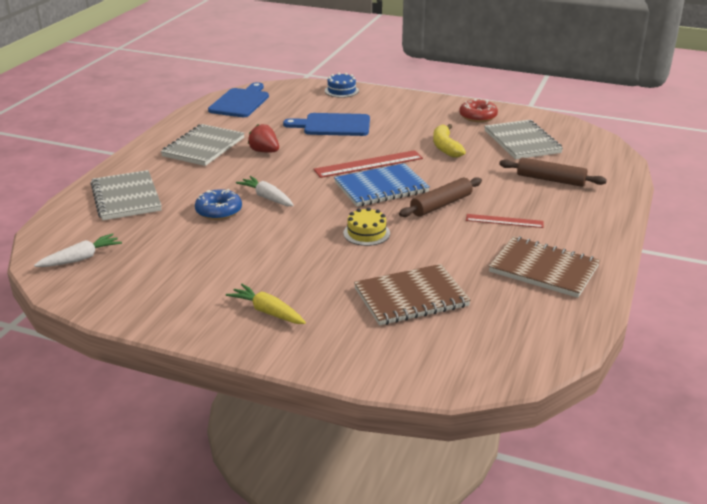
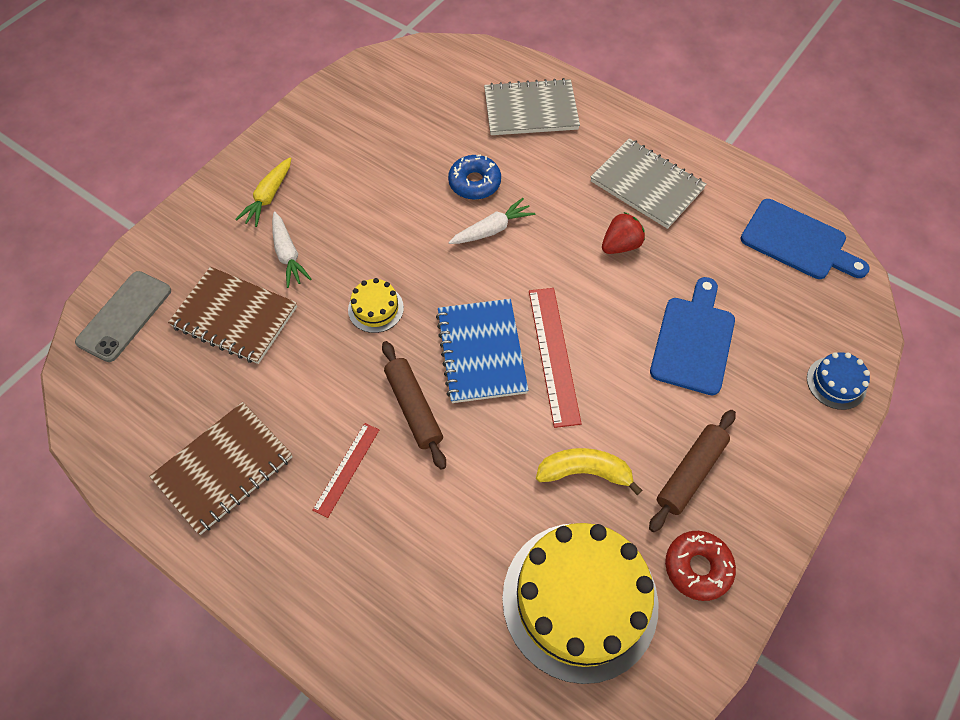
camera: 105 degrees right, 30 degrees up
(81, 258) = (418, 76): white carrot -> white carrot (288, 255)
(267, 312) = (268, 197): yellow carrot -> yellow carrot turned 150 degrees clockwise
(411, 297) = (235, 317): brown notebook -> brown notebook turned 60 degrees counterclockwise
(446, 361) = (124, 316): none -> grey phone
(522, 142) = (580, 600): grey notebook -> yellow cake
(551, 180) = (438, 585): brown rolling pin -> brown rolling pin (690, 473)

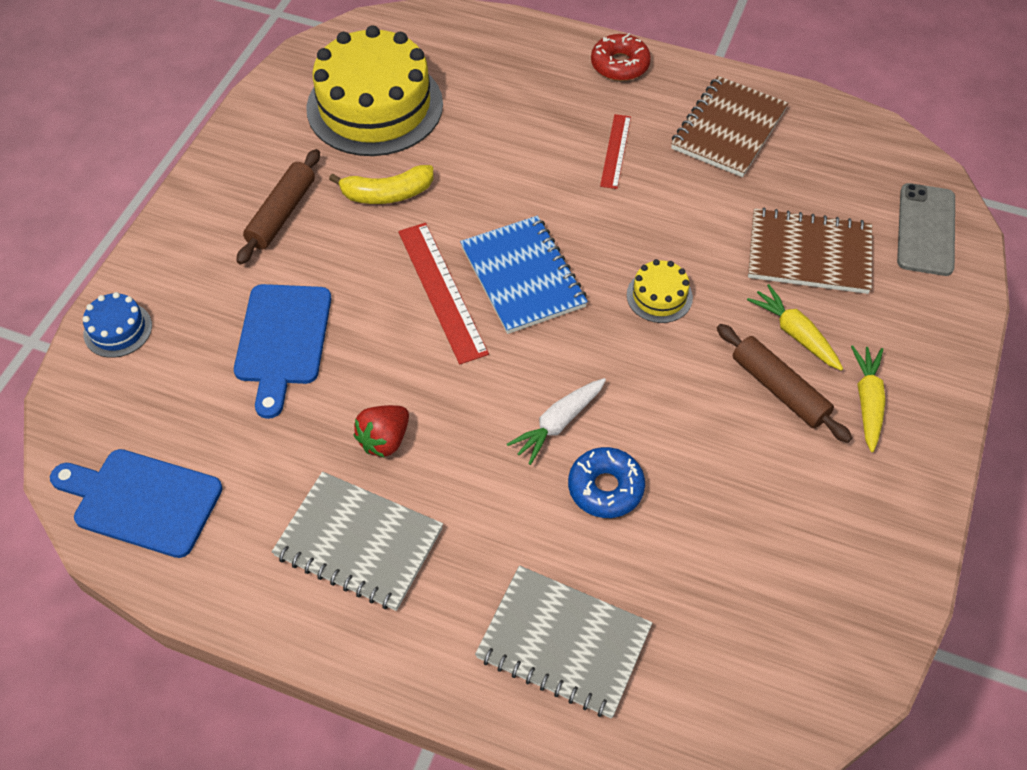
camera: 165 degrees right, 5 degrees down
(288, 255) = (794, 333): white carrot -> yellow carrot
(414, 408) = (574, 211): brown rolling pin -> brown rolling pin (779, 389)
(530, 110) = (563, 642): grey notebook -> grey notebook turned 45 degrees clockwise
(697, 567) = (272, 146): red donut -> red donut (620, 65)

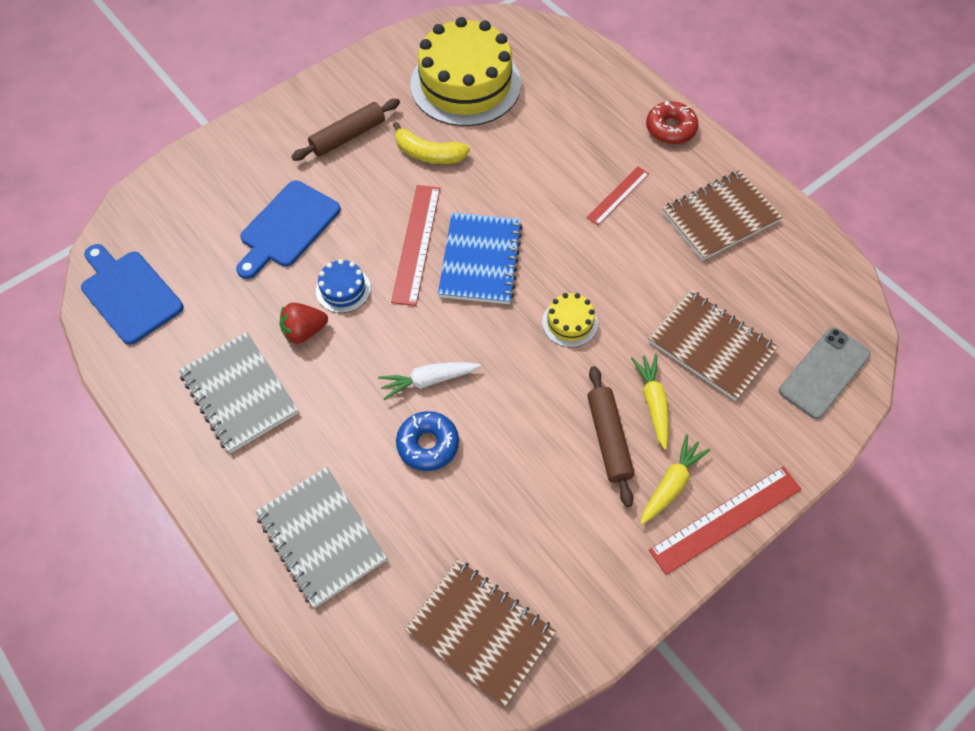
camera: 30 degrees right, 5 degrees up
(118, 329) = (191, 170): blue cake -> blue cake (343, 289)
(795, 643) = (480, 632): none -> brown notebook
(940, 408) = (726, 519): none -> red ruler

